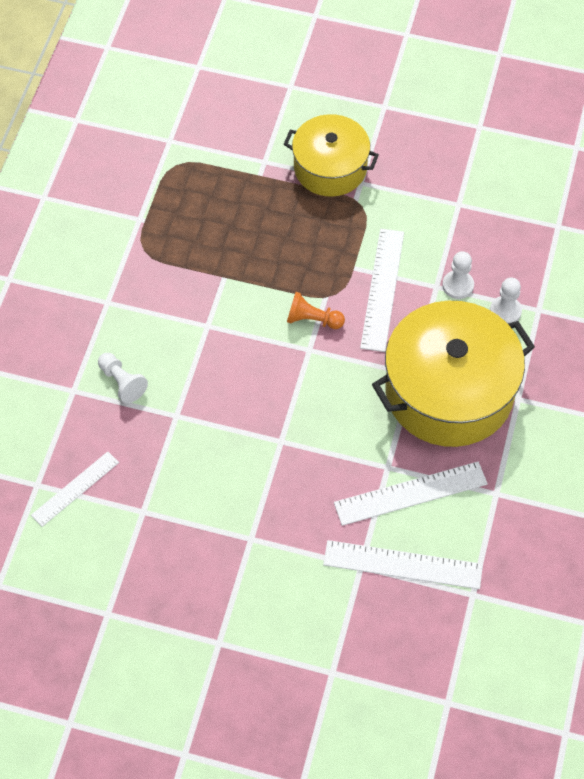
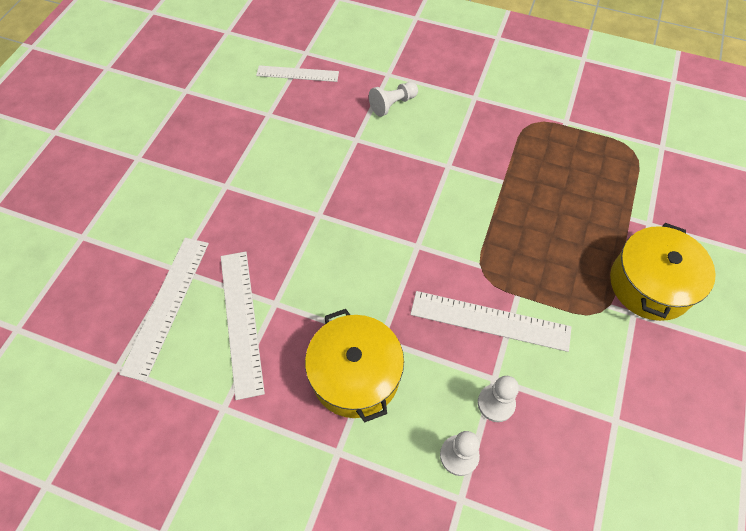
camera: 95 degrees right, 0 degrees up
(75, 489) = (297, 74): white ruler -> white ruler turned 45 degrees counterclockwise
(312, 320) = (452, 251): orange pawn -> none
(449, 391) = (355, 375): yellow pot -> yellow pot, size x0.62

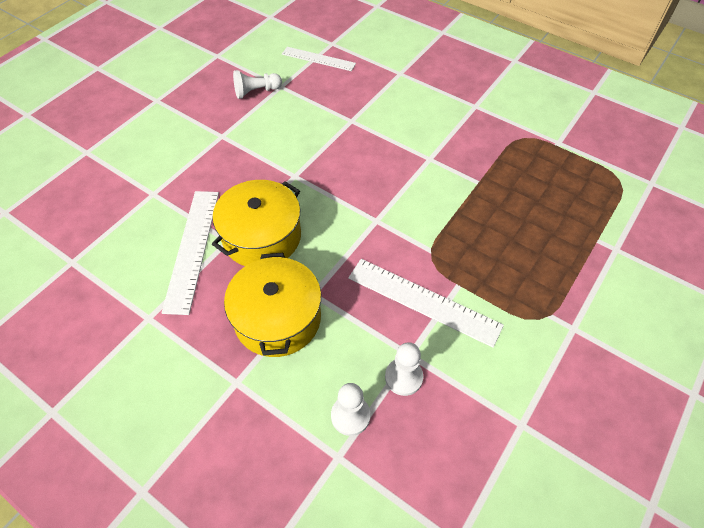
camera: 15 degrees right, 5 degrees down
(167, 305) = (134, 221): white ruler -> none
(393, 104) = (395, 98): white pawn -> white pawn (256, 91)
(650, 284) = (599, 305): yellow pot -> yellow pot (262, 237)

